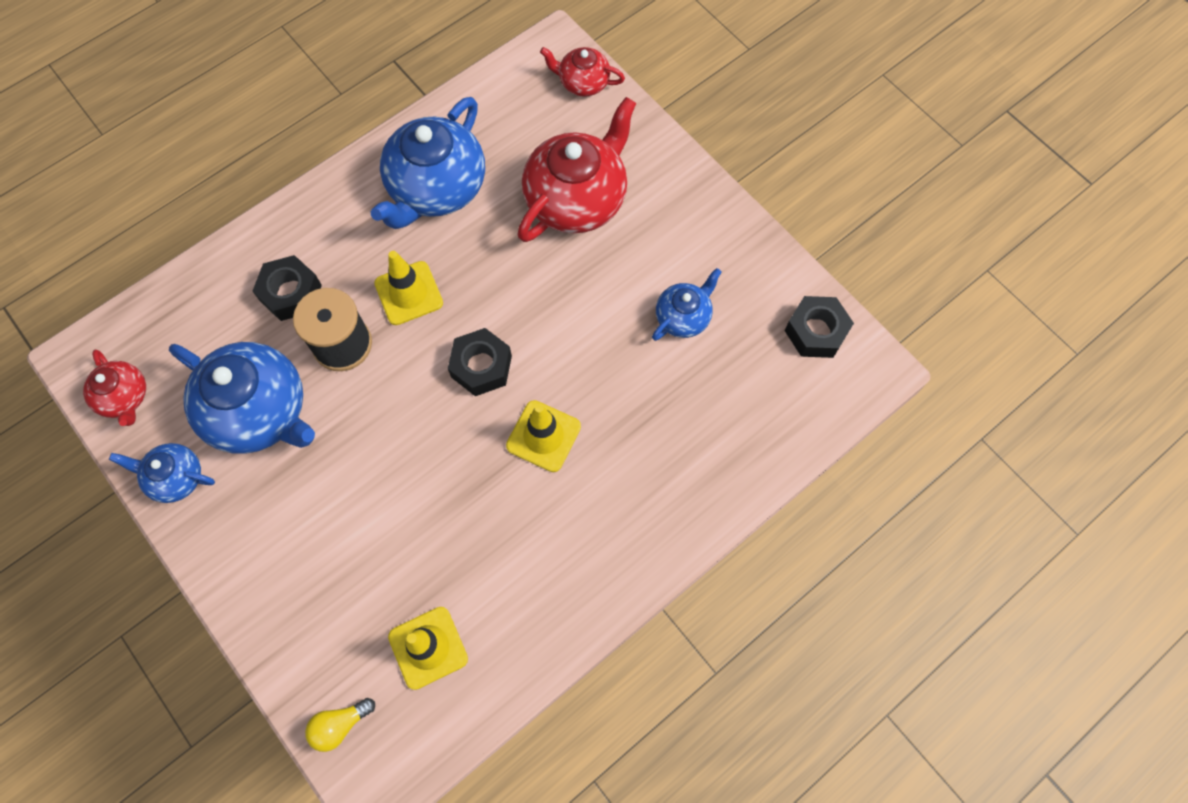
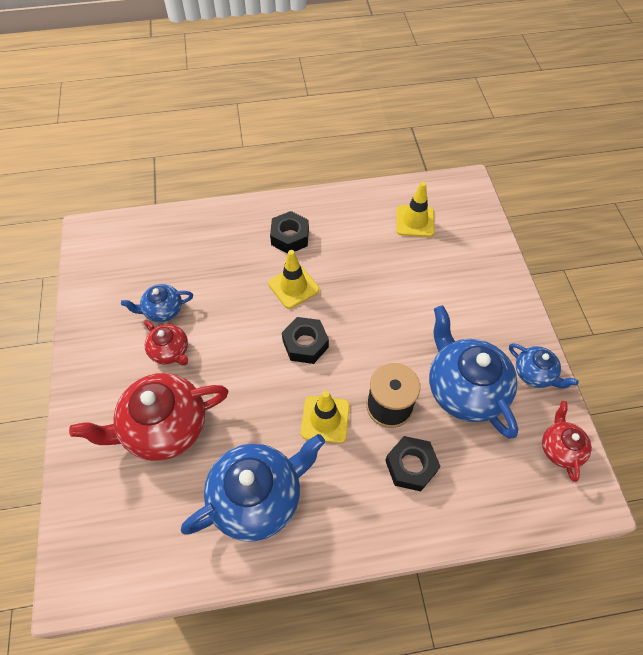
camera: 150 degrees left, 10 degrees down
(340, 725) = (475, 211): yellow light bulb -> none
(583, 82) = (80, 532): red teapot -> red teapot (170, 351)
(816, 331) = (98, 264): black nut -> black nut (290, 237)

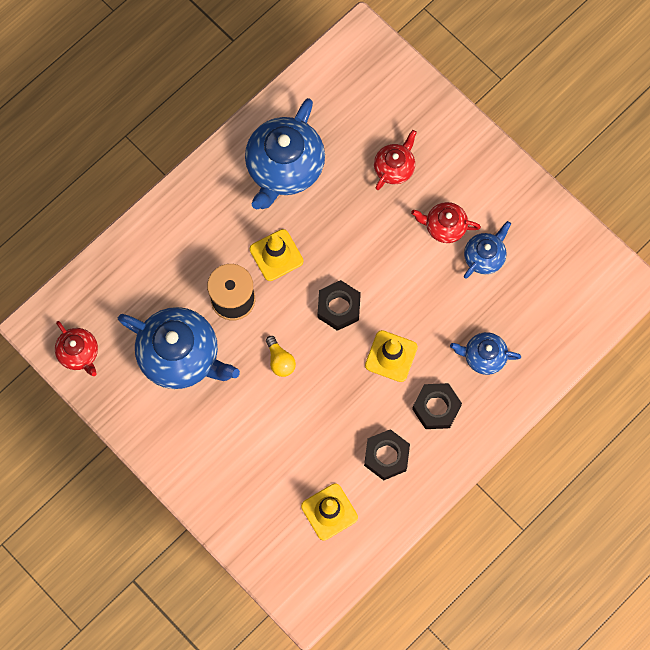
camera: 145 degrees right, 15 degrees up
(163, 427) = (394, 167): red teapot -> red teapot, size x0.52
(382, 334) = (280, 360): none -> yellow light bulb
(411, 466) = (187, 262): black nut -> black nut (386, 456)
(534, 373) = (129, 409): blue teapot -> blue teapot (483, 356)

